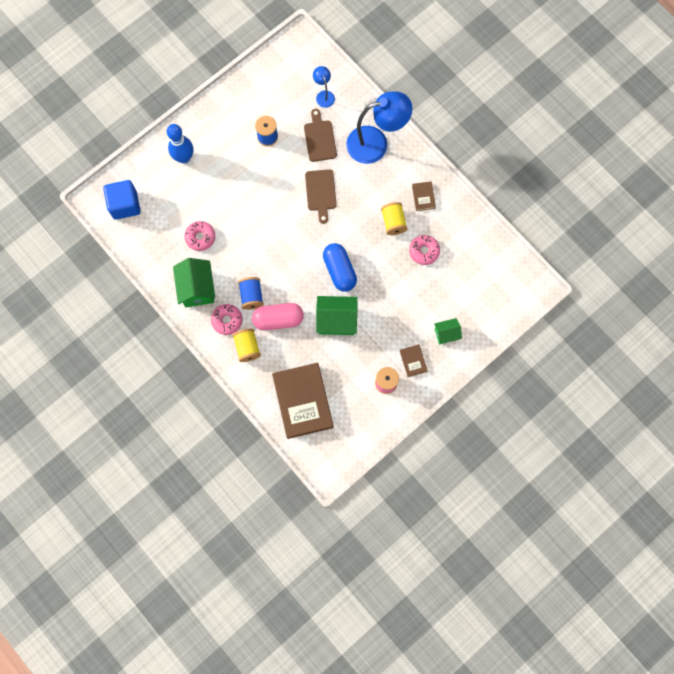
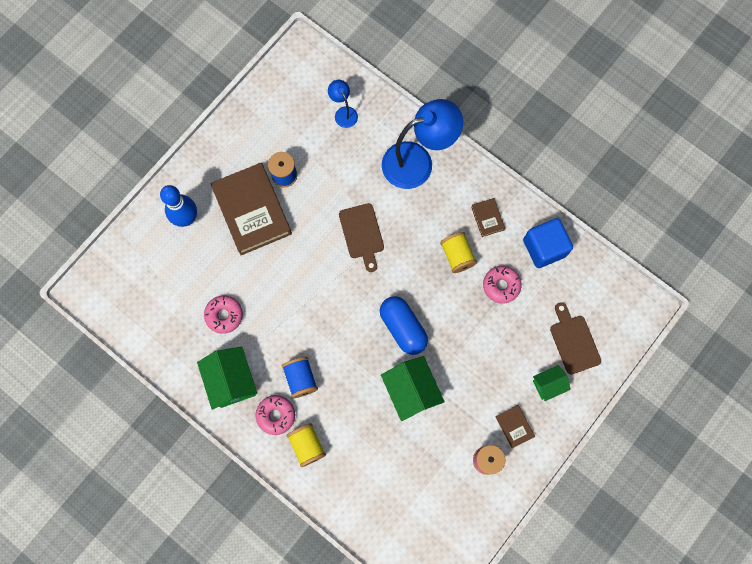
camera: 10 degrees left, 0 degrees up
(125, 205) = (123, 290): blue cube -> blue cube (544, 248)
(278, 319) = (339, 403): pink capsule -> none
(303, 401) = (388, 502): brown book -> brown book (252, 211)
(320, 138) = (348, 167): brown cutting board -> brown cutting board (574, 341)
(336, 320) = (411, 391): green house -> green house turned 75 degrees clockwise

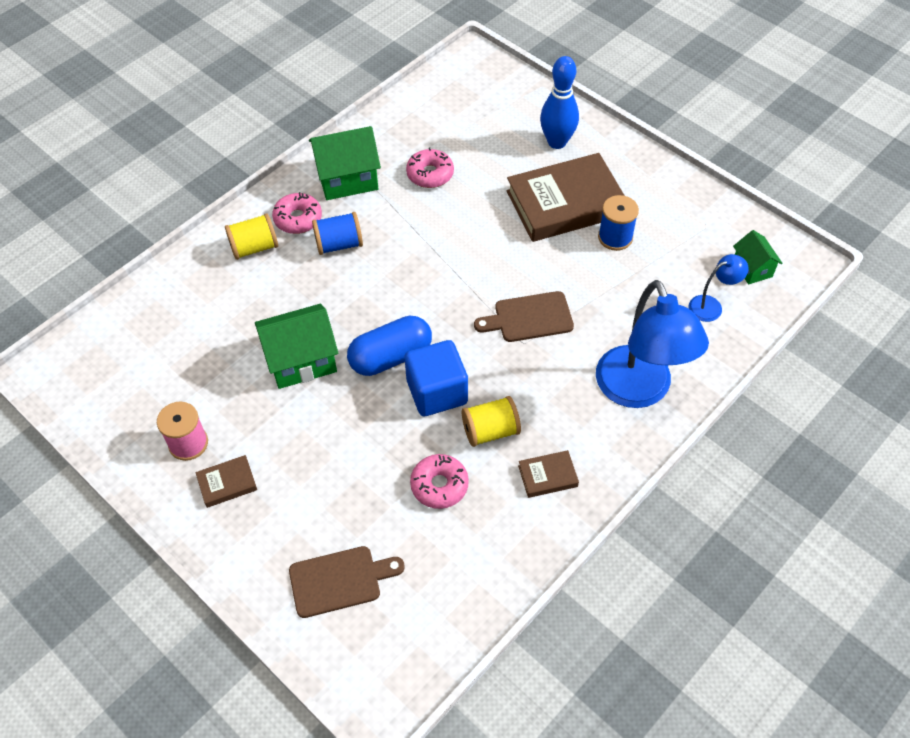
camera: 95 degrees right, 20 degrees down
(544, 248) = (495, 553): blue cube -> blue cube (437, 392)
(548, 385) = (279, 536): green house -> green house (752, 268)

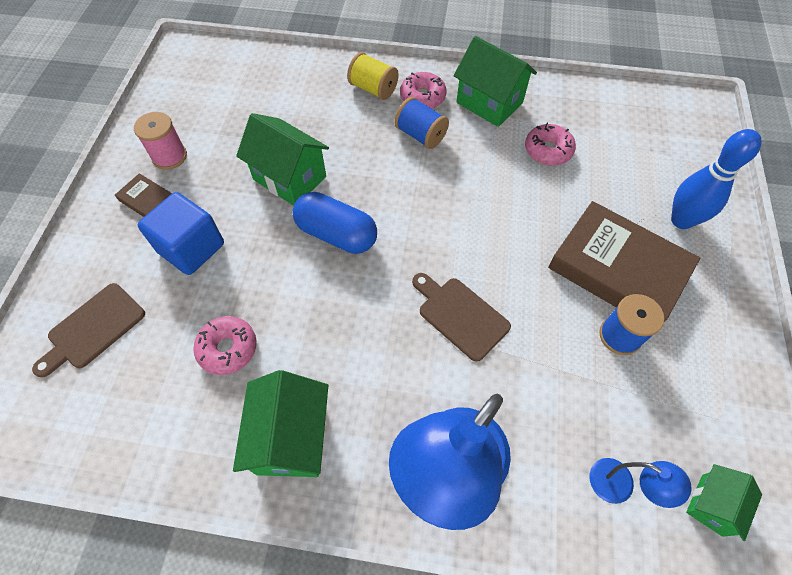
camera: 55 degrees right, 5 degrees up
(340, 581) = (93, 328): brown cutting board -> brown cutting board turned 90 degrees clockwise
(437, 392) = (324, 289): blue cube -> blue cube (191, 248)
(490, 431) = (311, 356): yellow spool -> none
(548, 476) = (291, 438): brown book -> green house

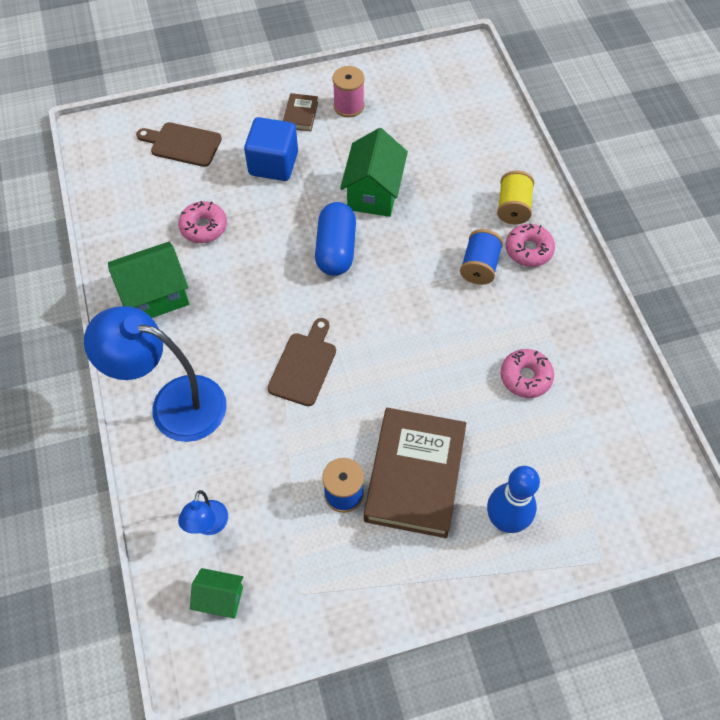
camera: 65 degrees right, 0 degrees up
(489, 103) = (557, 307): green house -> none

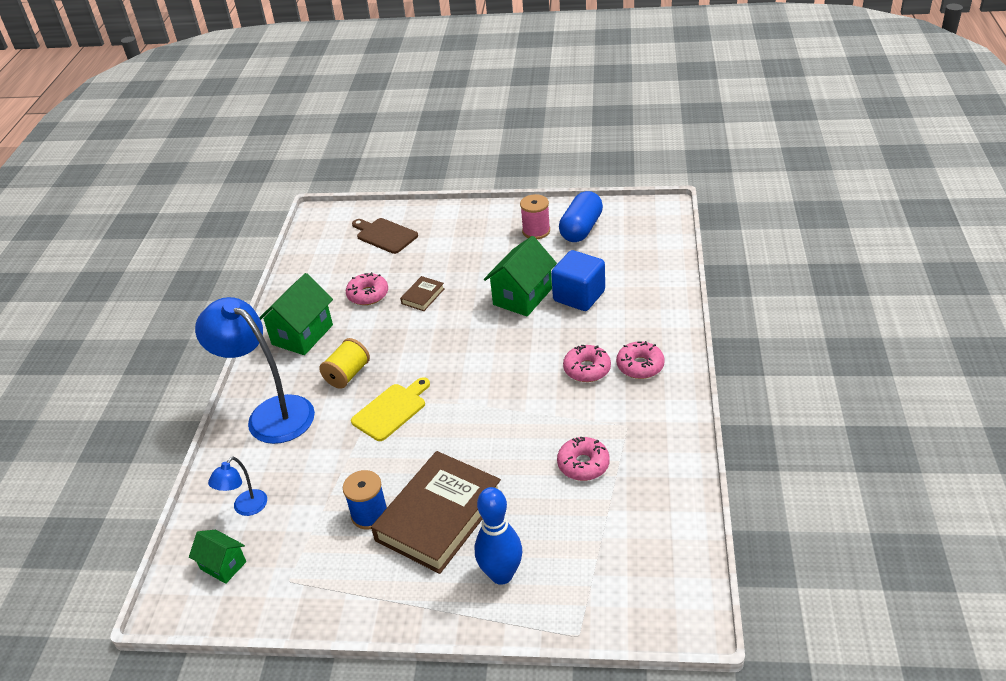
camera: 25 degrees right, 20 degrees down
(156, 296) = (302, 335): green house -> green house turned 60 degrees counterclockwise
(273, 164) = (449, 261): blue cube -> blue cube (579, 296)
(300, 115) = (492, 231): brown book -> brown book (423, 296)
(304, 365) = (391, 410): brown cutting board -> yellow cutting board
(336, 249) = (467, 331): blue capsule -> blue capsule (581, 229)
(479, 266) = (587, 369): blue spool -> pink donut
(513, 207) = (643, 331): yellow spool -> yellow spool (347, 374)

